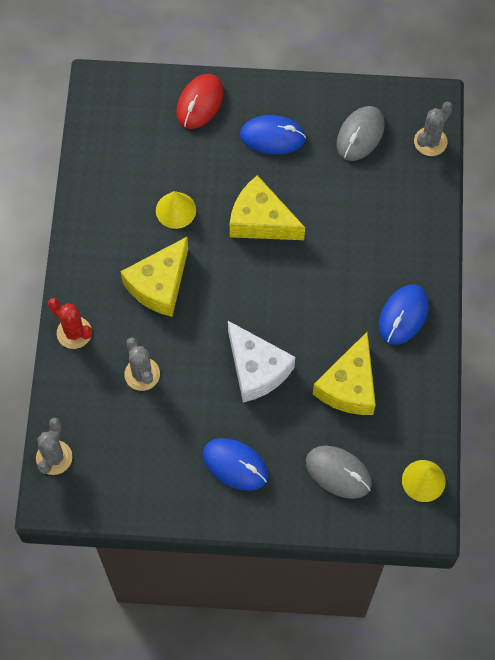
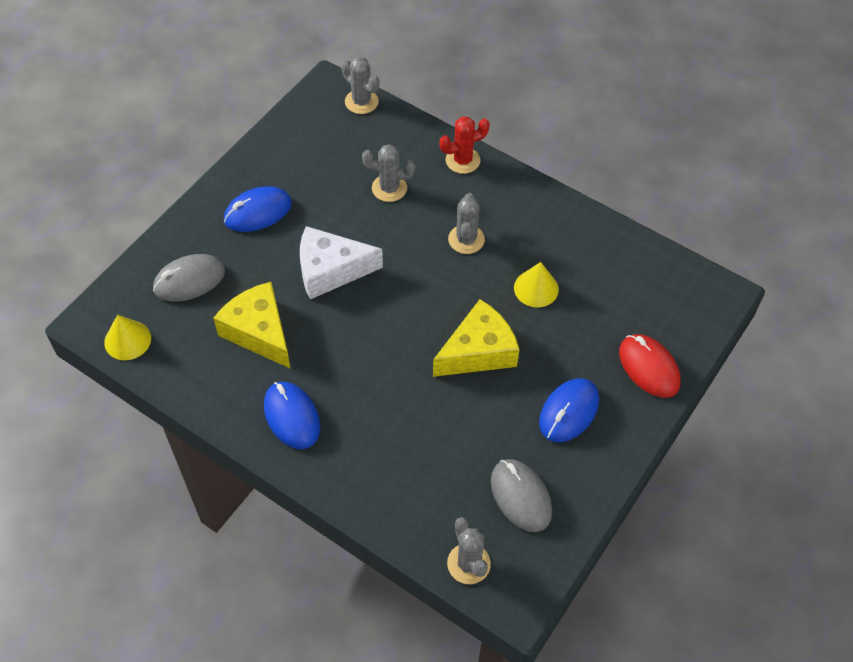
camera: 120 degrees right, 10 degrees down
(159, 285) = (466, 239): yellow cheese -> grey cactus

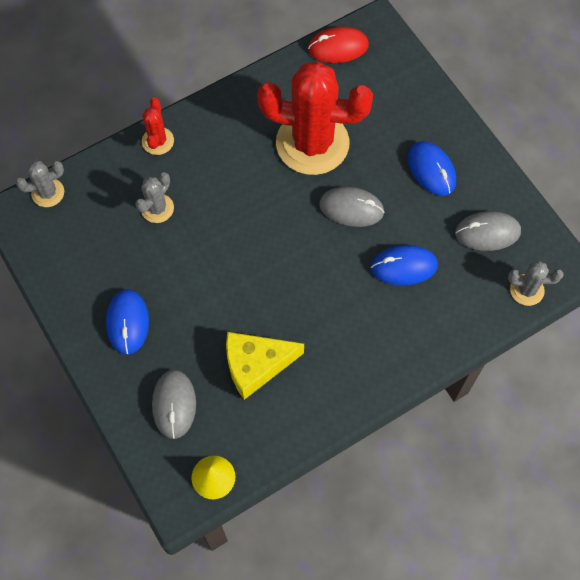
camera: 65 degrees left, 10 degrees up
(292, 417) = (350, 368): blue mouse -> blue mouse (404, 266)
(330, 270) = (220, 286): white cheese -> none
(466, 239) = (240, 172): grey cactus -> none
(478, 351) = (351, 208): yellow cheese -> grey mouse
(536, 288) = (312, 143): yellow cone -> red cactus
(648, 368) = (417, 101): red mouse -> red mouse (338, 47)

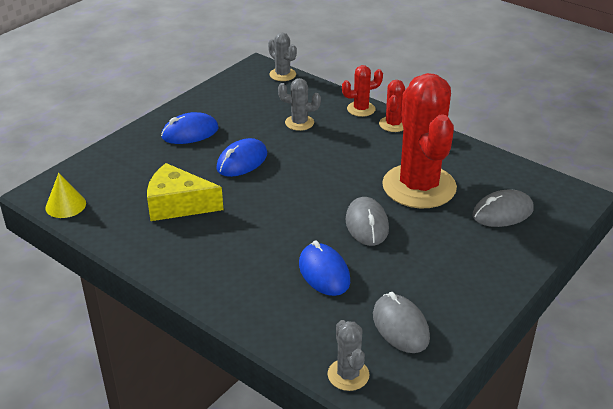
camera: 70 degrees right, 30 degrees down
(174, 405) = (126, 171): grey mouse -> grey mouse (502, 213)
(200, 122) = (393, 124): none -> red cactus
(256, 365) = (178, 205): yellow cheese -> yellow cheese turned 45 degrees counterclockwise
(338, 47) = (533, 179): red mouse -> none
(431, 170) = (446, 268): blue mouse -> blue mouse (242, 161)

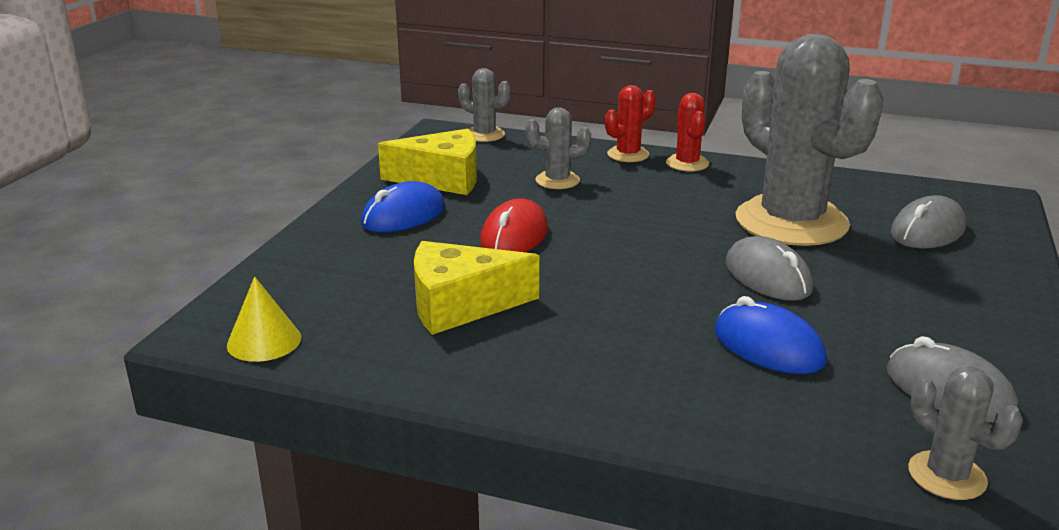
camera: 20 degrees left, 10 degrees down
(231, 108) = (442, 179): none -> yellow cheese
(242, 161) = (514, 236): blue mouse -> red mouse
(419, 186) = (791, 222): red cactus -> grey cactus

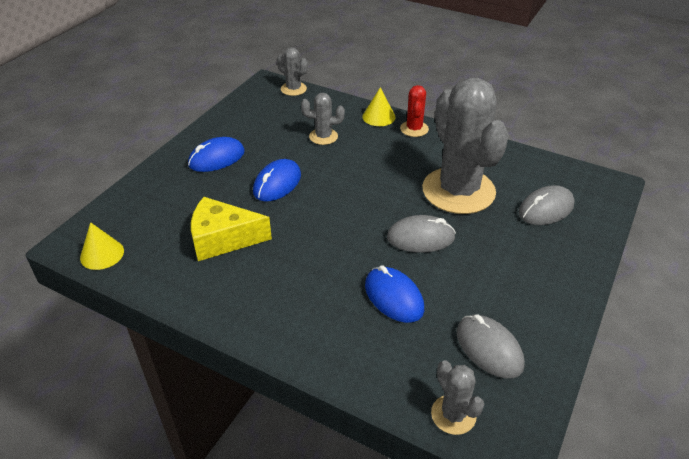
camera: 10 degrees right, 15 degrees up
(442, 179) = (252, 128): yellow cheese -> none
(514, 236) = (277, 183): red mouse -> blue mouse
(628, 155) = (378, 117): red cactus -> yellow cone
(768, 276) = (420, 238): grey mouse -> grey mouse turned 75 degrees counterclockwise

